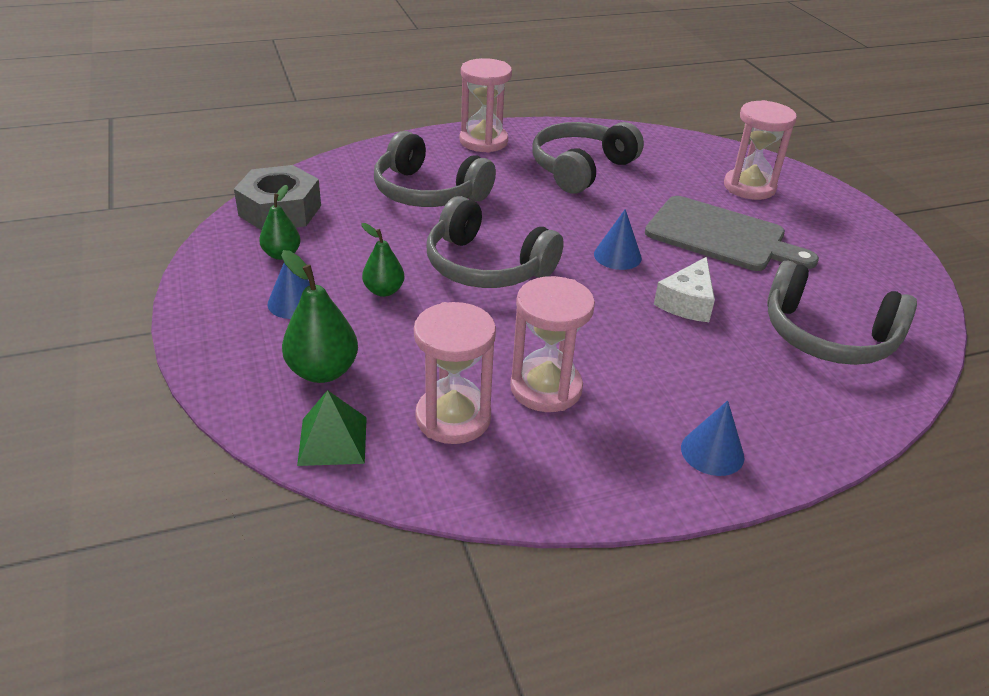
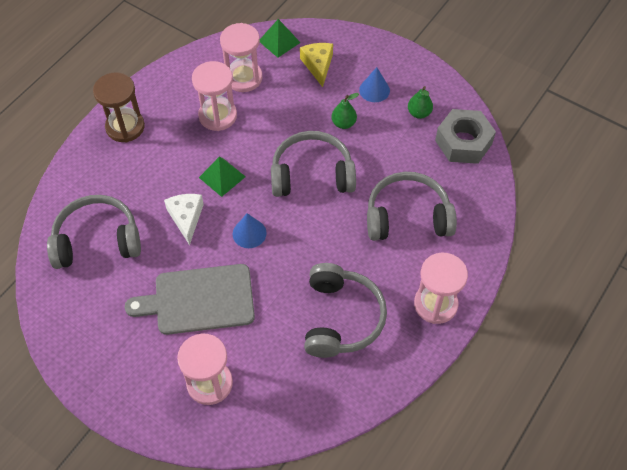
camera: 145 degrees right, 20 degrees up
(322, 371) = (318, 65): green pear -> yellow cheese
(604, 318) = (222, 177): none -> green pyramid
(712, 452) = (125, 127): blue cone -> brown hourglass

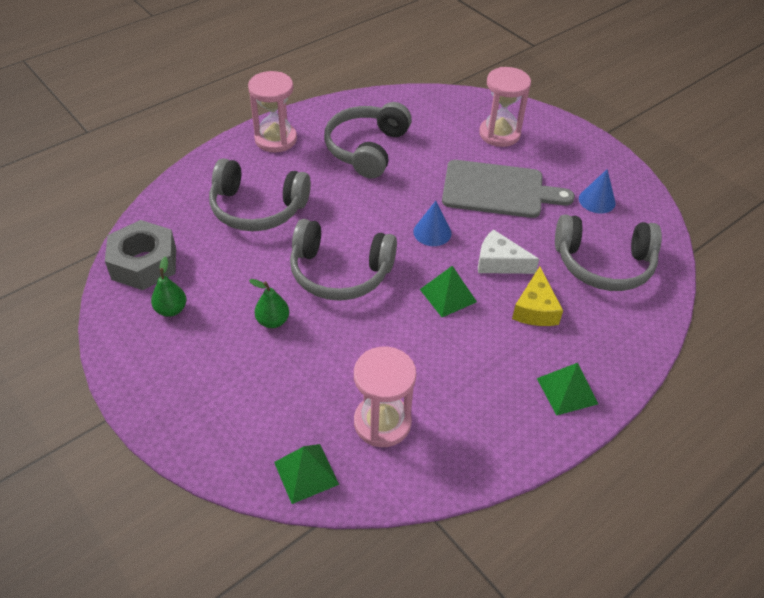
camera: 165 degrees left, 10 degrees down
(125, 127) = (567, 391): brown hourglass -> green pyramid
(186, 218) = (499, 262): white cheese -> white cheese turned 105 degrees clockwise
(218, 116) = (435, 374): pink hourglass -> none
(318, 65) = (265, 413): yellow cheese -> yellow cheese (535, 309)
(374, 90) = (208, 355): blue cone -> blue cone (597, 200)

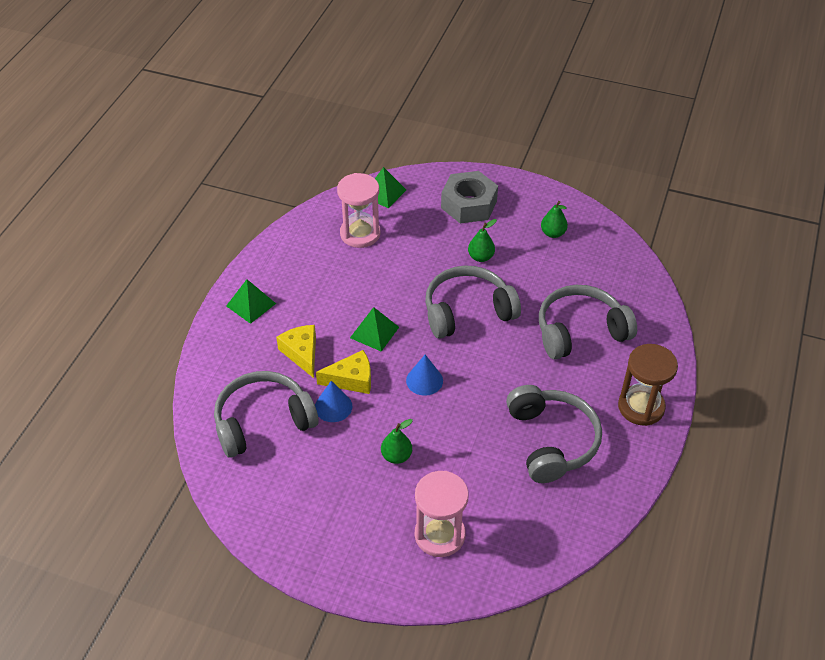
camera: 150 degrees right, 0 degrees up
(144, 263) = (607, 251): grey nut -> grey nut (469, 204)
(276, 139) = (641, 407): pink hourglass -> brown hourglass
(498, 190) = (396, 456): grey cutting board -> green pear
(499, 262) = (351, 379): white cheese -> yellow cheese
(597, 200) = (296, 493): blue cone -> blue cone (333, 406)

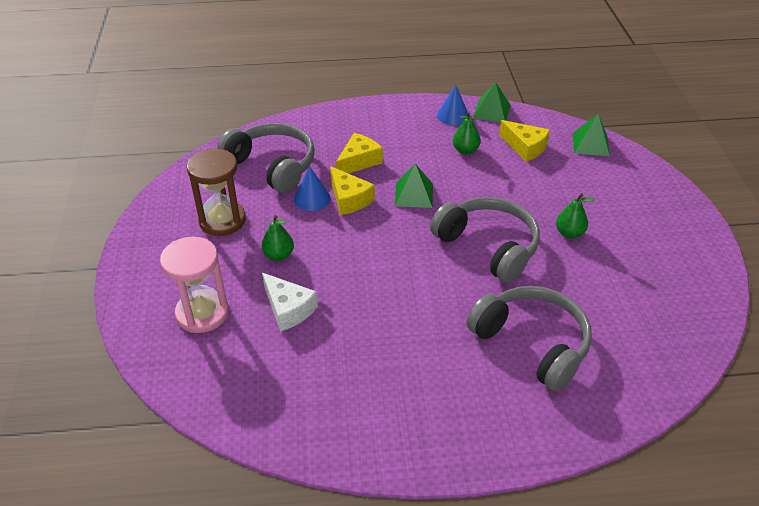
camera: 65 degrees right, 5 degrees down
(251, 304) = (391, 117): green pyramid -> green pyramid (491, 111)
(360, 234) = (525, 147): pink hourglass -> yellow cheese
(424, 380) = (379, 245): blue cone -> blue cone (453, 115)
(467, 470) = (288, 309): none -> white cheese
(469, 204) = (634, 202): grey nut -> none
(552, 441) = (361, 364): grey headphones -> none
(553, 233) = (657, 278): green pear -> green pear (465, 150)
(641, 407) = (459, 433): brown hourglass -> brown hourglass (222, 220)

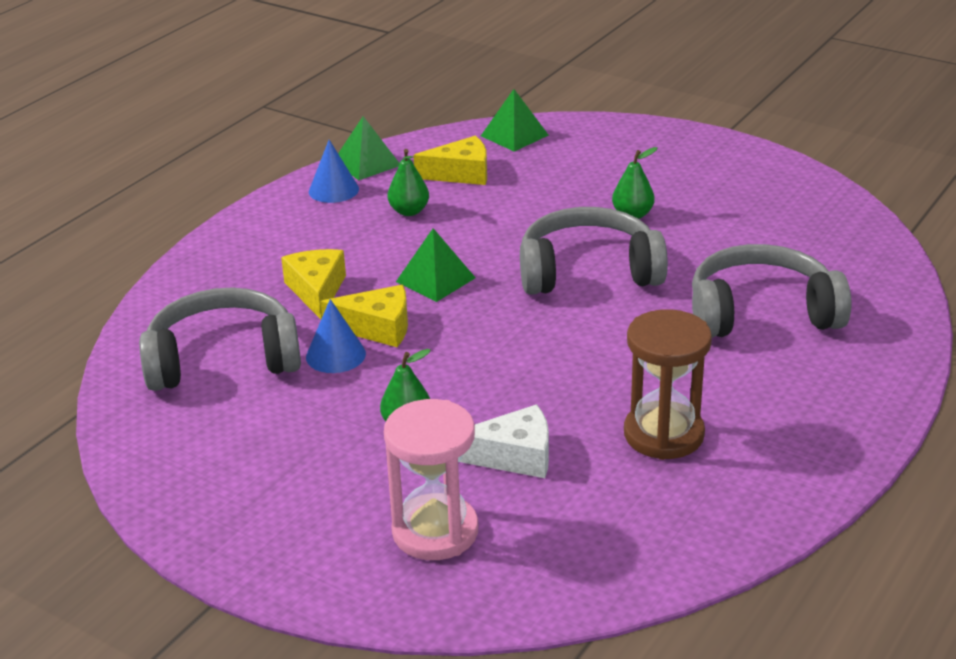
camera: 50 degrees left, 10 degrees down
(222, 220) = (274, 445): brown hourglass -> brown hourglass (663, 434)

